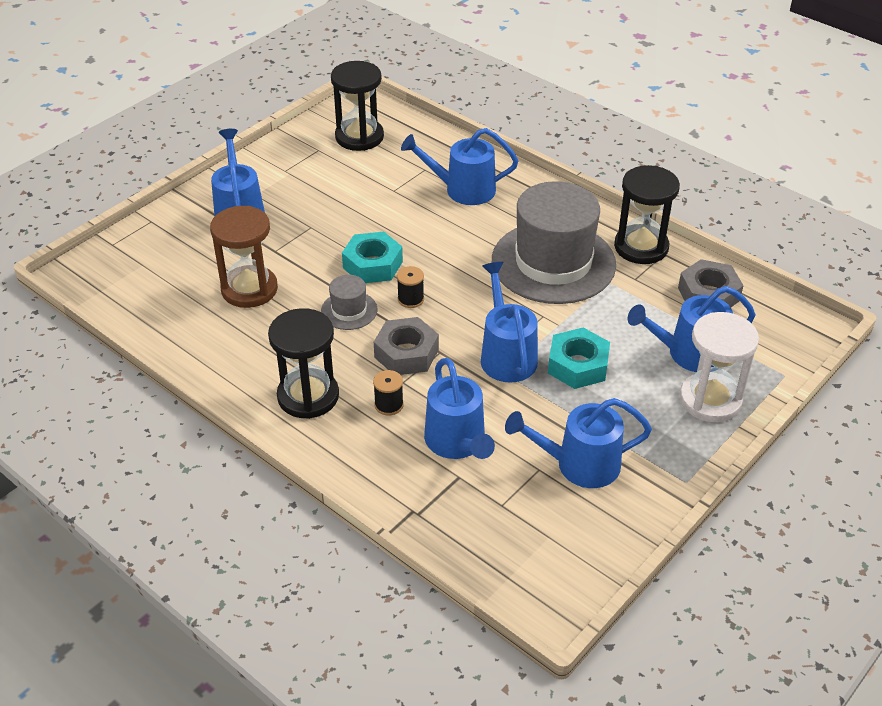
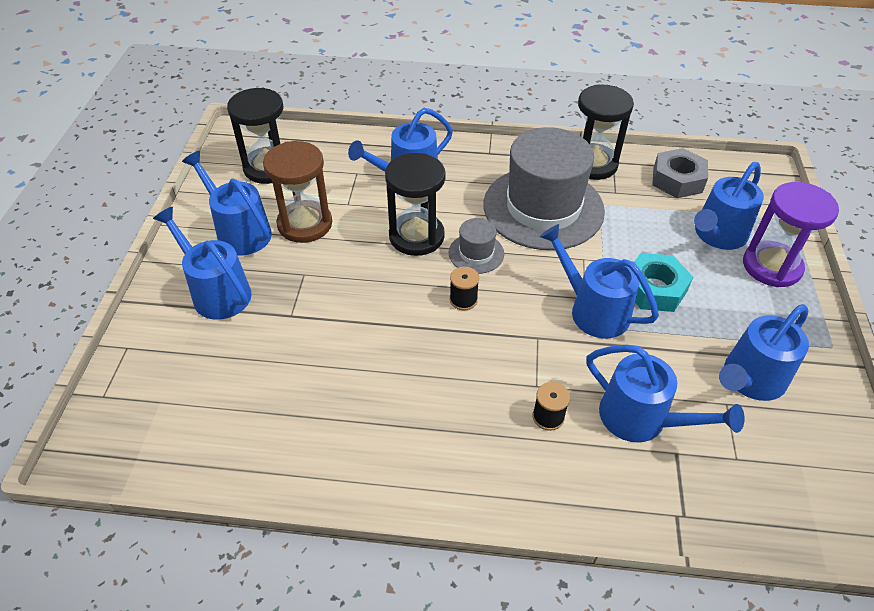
camera: 35 degrees left, 5 degrees up
(249, 289) = (302, 369): brown hourglass -> brown hourglass (305, 224)
(293, 176) = (239, 232): none -> blue watering can
(308, 396) = (468, 453): black hourglass -> black hourglass (416, 236)
(349, 310) = (420, 340): grey hat -> grey hat (476, 253)
(372, 264) = (397, 283): turquoise nut -> none
(406, 353) = (512, 355): grey nut -> none
(710, 400) = (771, 266): white hourglass -> purple hourglass

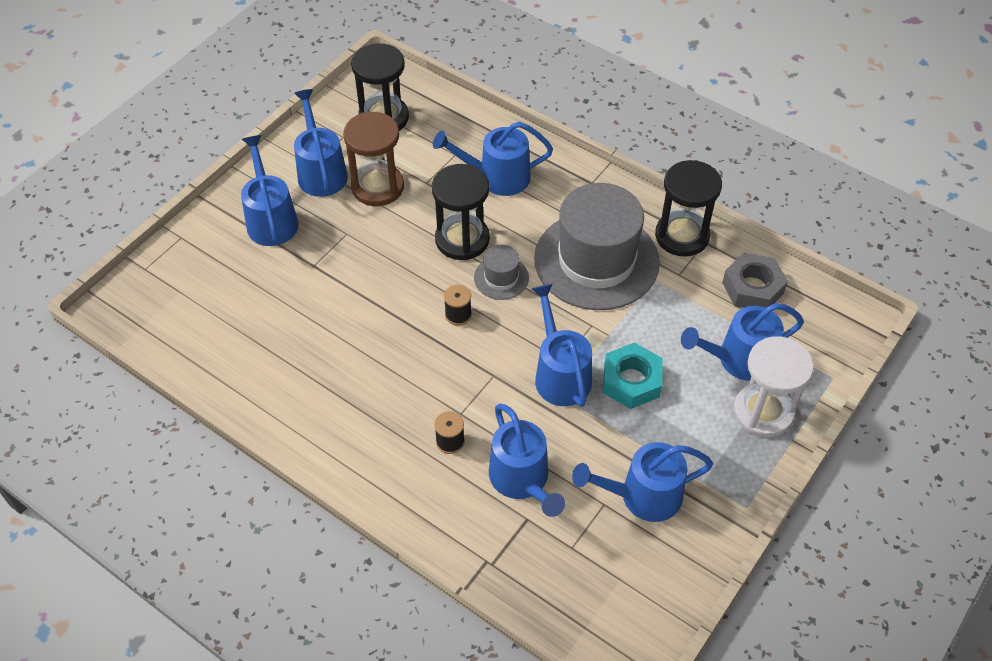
camera: 30 degrees right, 5 degrees up
(771, 266) = (763, 412): purple hourglass -> white hourglass

